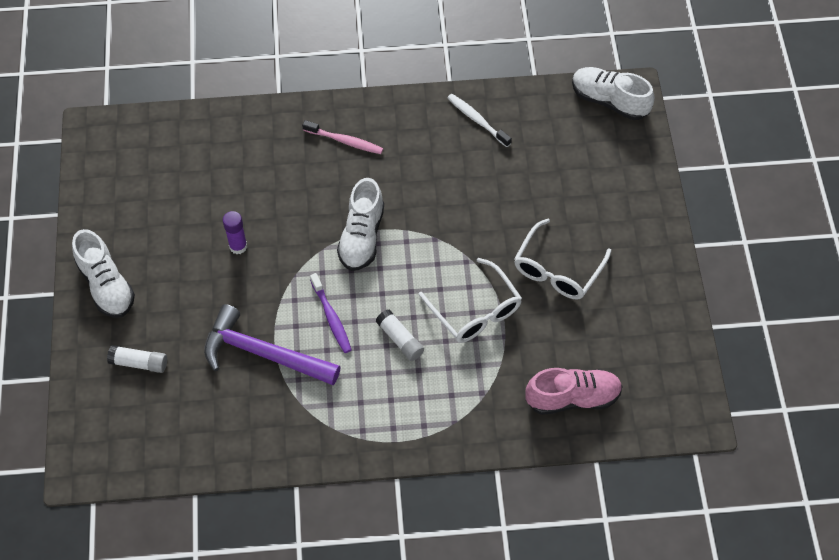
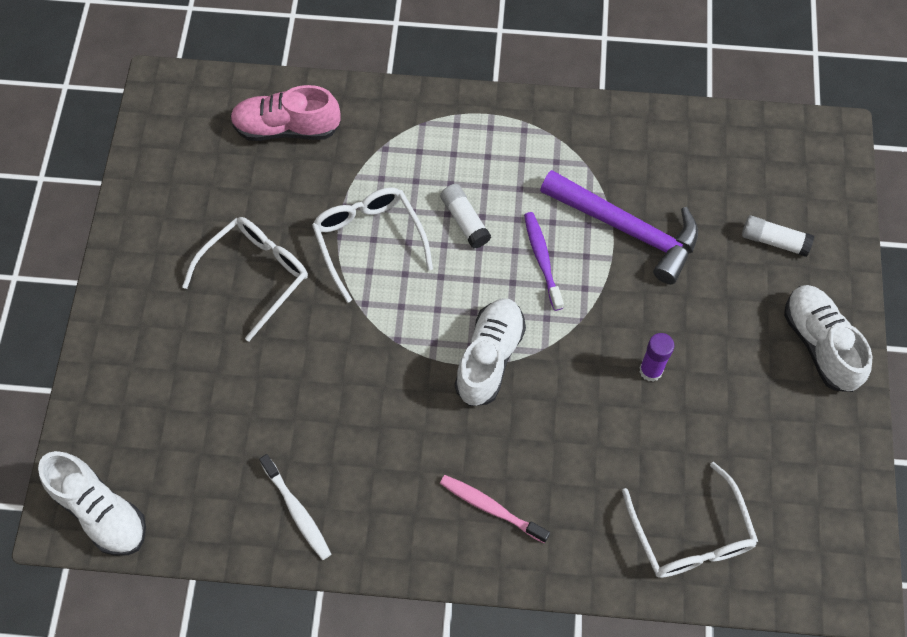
camera: 170 degrees left, 5 degrees up
(205, 145) = (690, 535): none -> white glasses

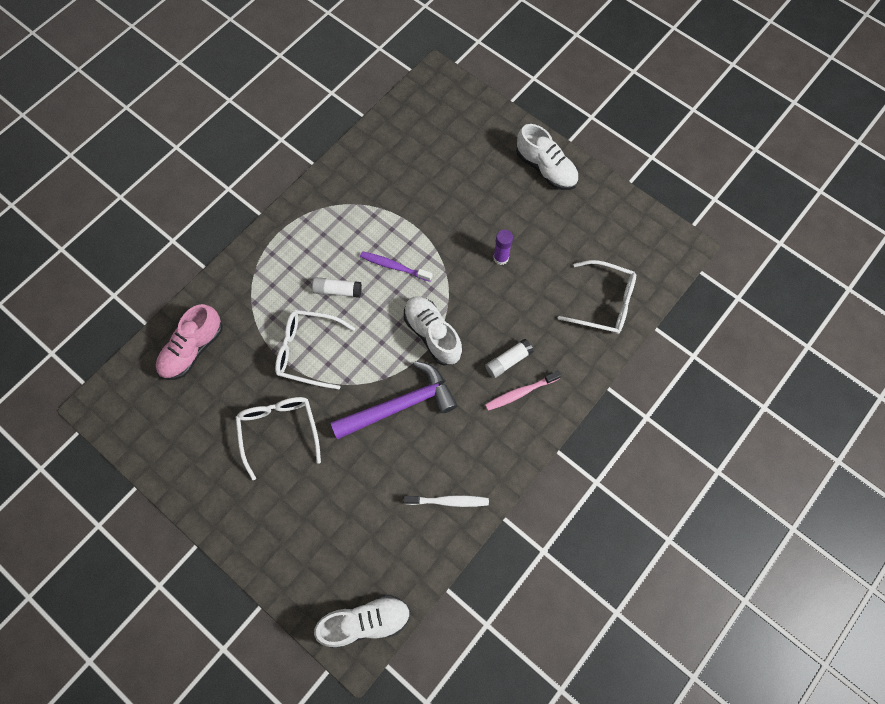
camera: 55 degrees left, 5 degrees up
(626, 229) = (410, 211): purple hammer -> purple hammer (400, 405)
(774, 241) = (473, 147): white glue stick -> white glue stick (508, 361)
(820, 344) = (546, 168): white shoe -> white shoe turned 150 degrees counterclockwise

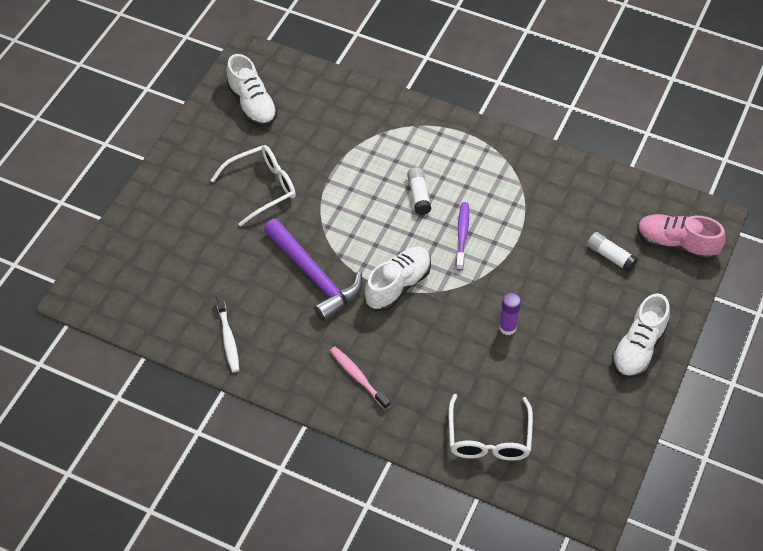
camera: 75 degrees right, 15 degrees down
(193, 349) = (322, 103): pink shoe -> pink shoe (676, 244)
(307, 351) = (347, 188): white glasses -> none
(365, 621) = (102, 298): white shoe -> white shoe (252, 104)
(508, 361) = (390, 359): white glue stick -> white glue stick (610, 256)

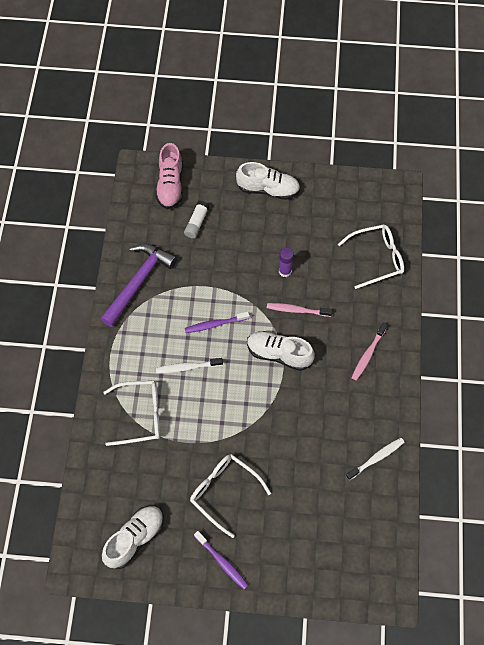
camera: 110 degrees left, 10 degrees up
(192, 166) = (222, 562): none -> purple toothbrush
(314, 276) = (294, 417): purple hammer -> purple hammer (138, 282)
(380, 140) = (140, 415): none -> white glasses
(418, 195) = (188, 367): white glue stick -> white toothbrush
(448, 323) = (297, 310): none -> pink toothbrush

